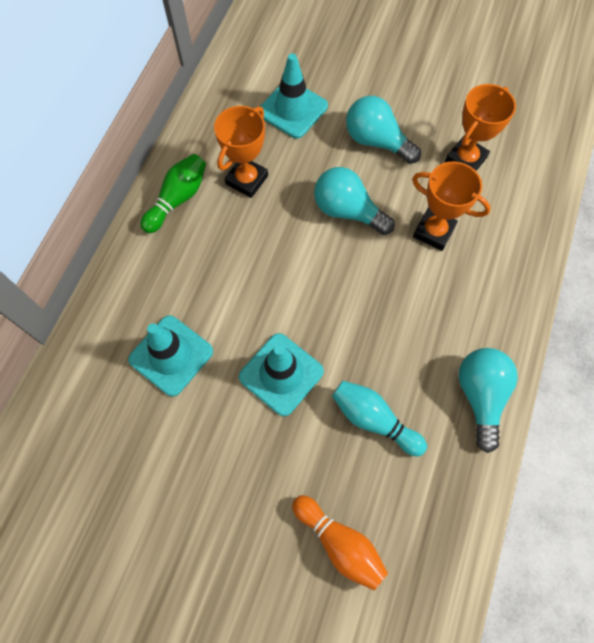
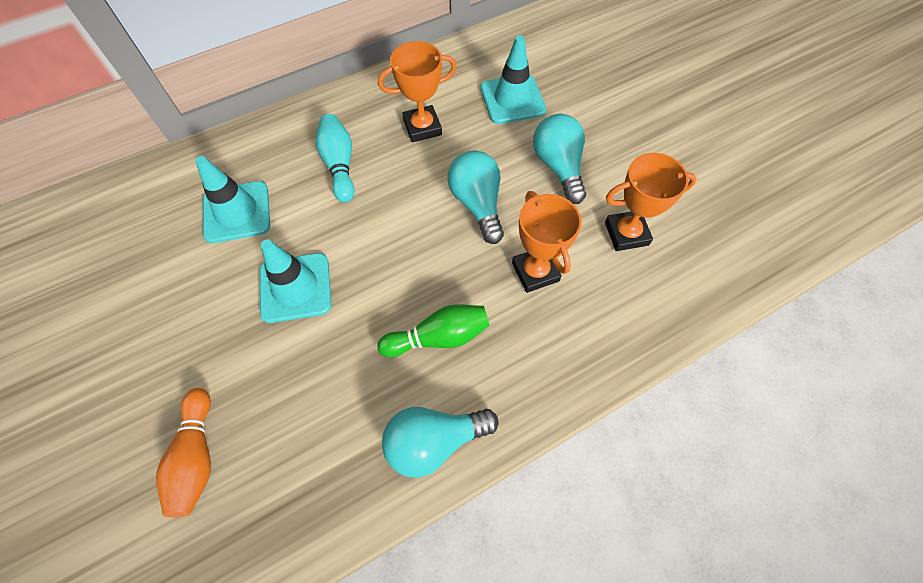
camera: 40 degrees right, 5 degrees down
(178, 199) = (358, 108): green bowling pin -> green bowling pin (438, 337)
(374, 419) = (326, 383): turquoise bowling pin -> turquoise bowling pin (339, 165)
(480, 396) = (434, 441): turquoise light bulb -> turquoise light bulb turned 150 degrees counterclockwise

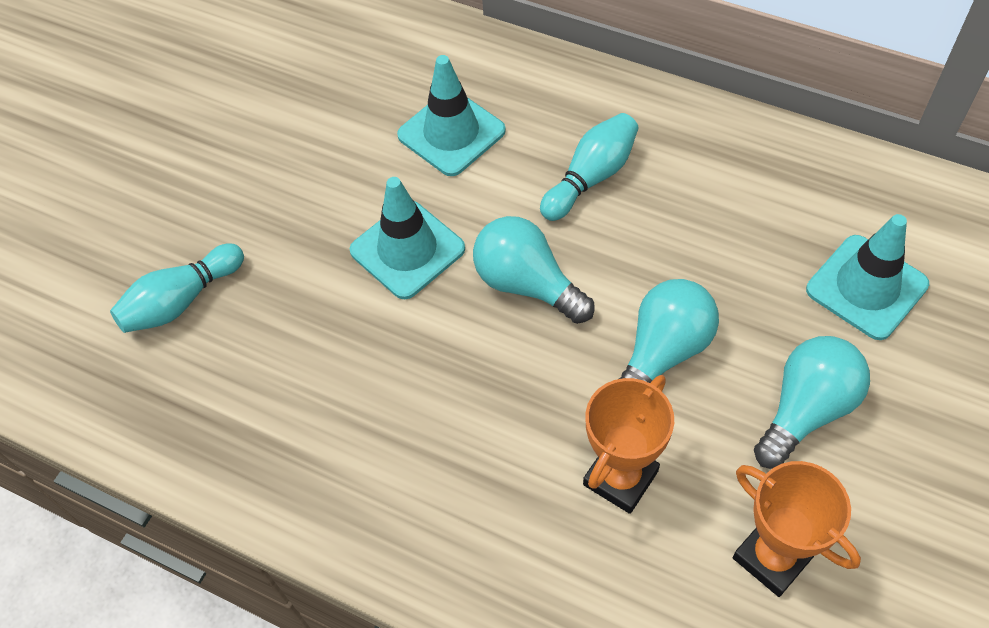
camera: 60 degrees right, 5 degrees down
(197, 457) = (181, 301): orange bowling pin -> turquoise bowling pin
(422, 127) = (722, 219): orange trophy -> none
(434, 441) = (332, 501): turquoise light bulb -> turquoise light bulb (527, 284)
(438, 337) = (454, 426): green bowling pin -> none

